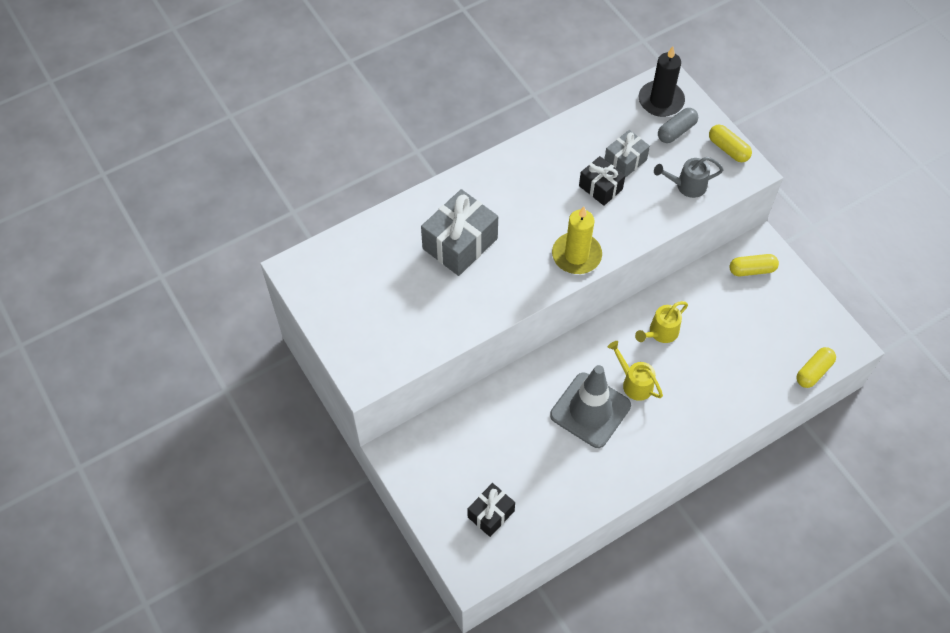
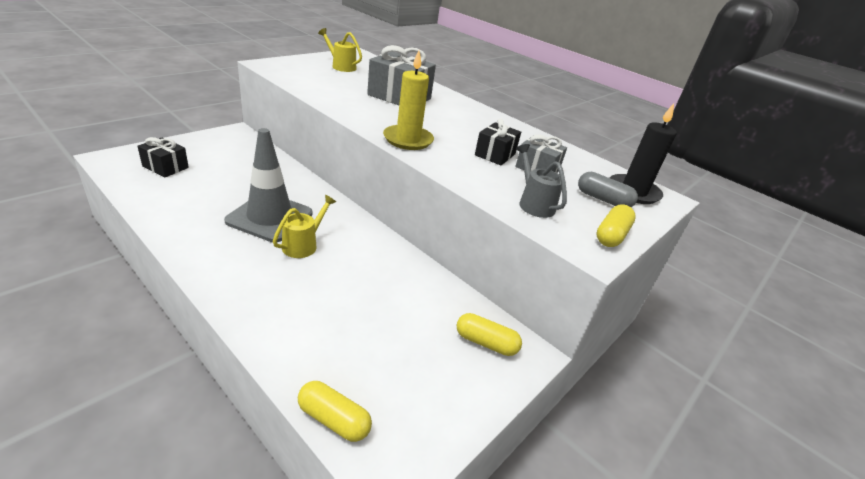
camera: 70 degrees right, 25 degrees down
(660, 333) = (370, 263): yellow watering can -> yellow watering can (341, 66)
(752, 270) = (486, 343): yellow capsule -> yellow capsule turned 45 degrees counterclockwise

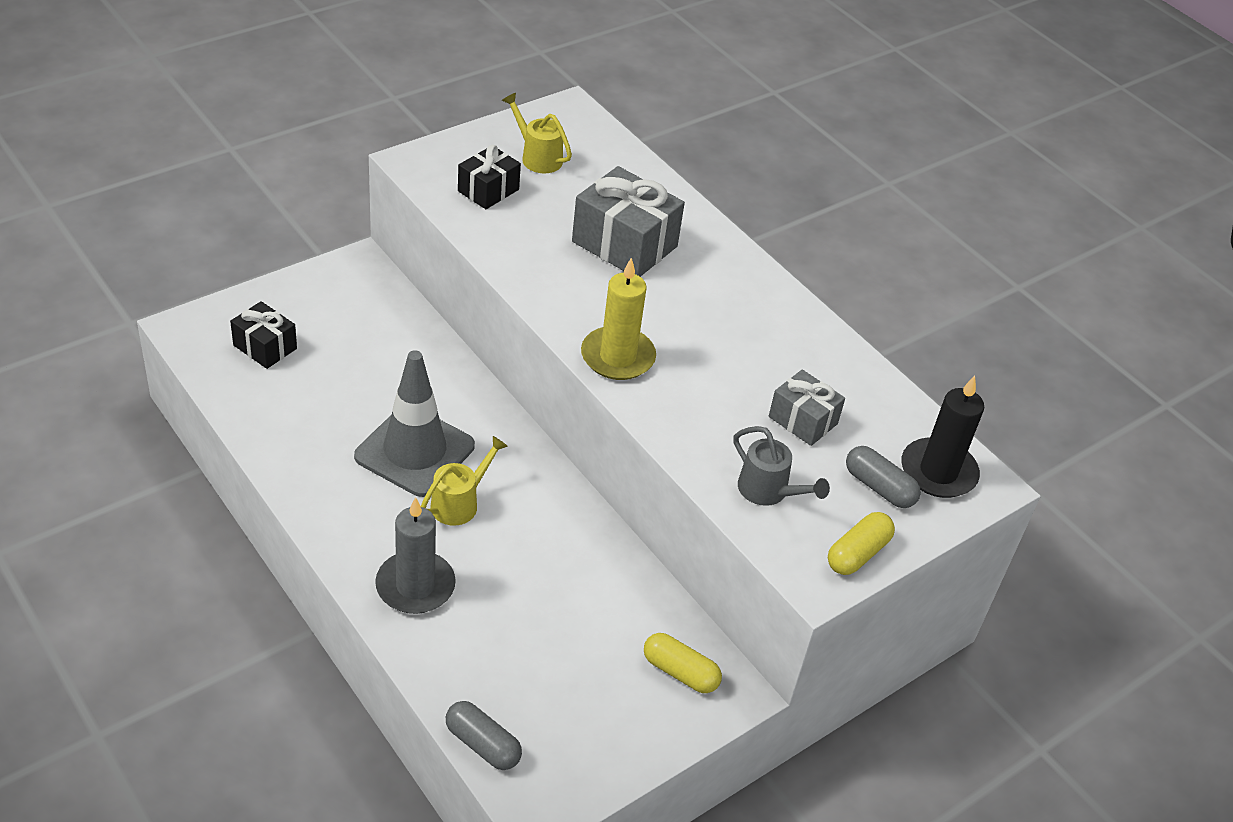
camera: 10 degrees right, 10 degrees up
(270, 298) = (415, 586): none -> grey candle
(334, 419) = (482, 744): yellow capsule -> grey capsule
(495, 154) = (745, 389): black gift -> black gift (488, 190)
(533, 203) = (768, 492): grey watering can -> grey watering can turned 150 degrees clockwise

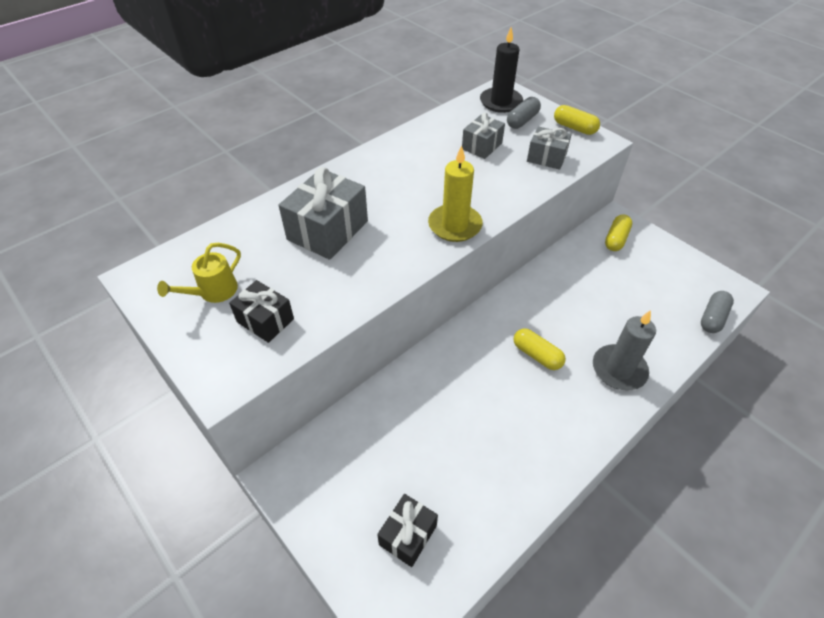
camera: 90 degrees left, 5 degrees up
(415, 451) = (498, 390): grey traffic cone -> none
(460, 503) = (537, 355): yellow watering can -> yellow capsule
(768, 492) = (546, 158): grey watering can -> grey gift

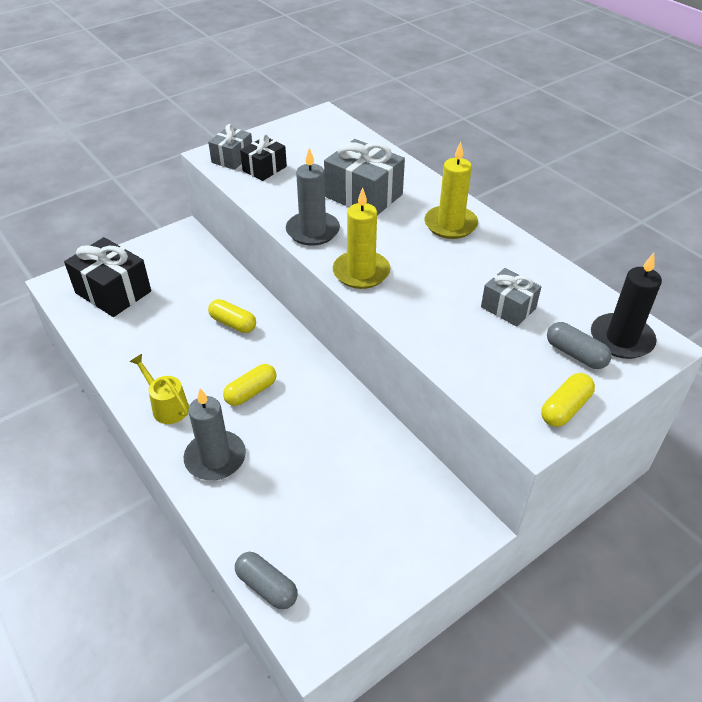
camera: 95 degrees right, 5 degrees down
(213, 292) = (300, 145): yellow watering can -> yellow watering can (167, 406)
(375, 173) = (450, 225): none -> yellow candle
(393, 264) = (313, 231): none -> grey candle
(408, 535) = (113, 292): black gift -> black gift, size x1.68
(546, 158) = (486, 364): grey gift -> grey gift (232, 158)
(616, 239) = (426, 514): yellow capsule -> yellow capsule (233, 323)

